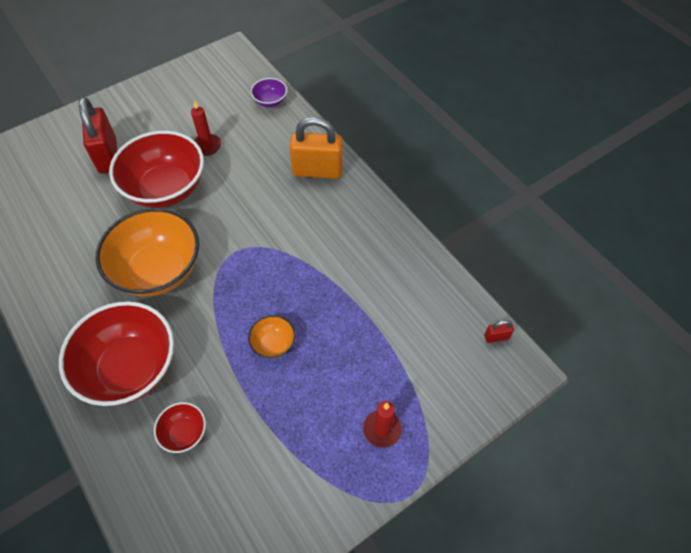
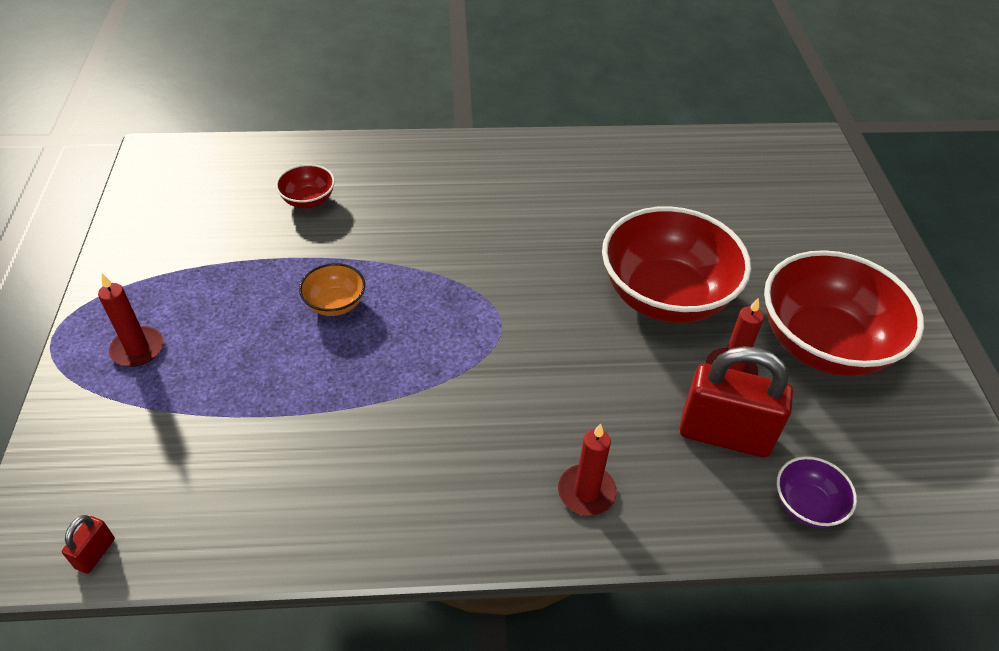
camera: 120 degrees right, 10 degrees down
(108, 156) = (768, 260): red padlock -> red padlock (724, 434)
(130, 368) = (417, 187): red bowl -> red bowl (823, 344)
(158, 270) = (529, 245): orange bowl -> none
(317, 171) = (586, 492): orange padlock -> red candle

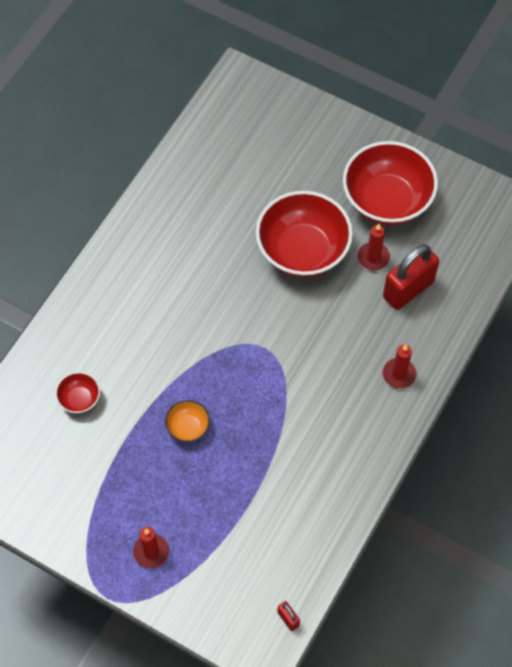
camera: 55 degrees left, 15 degrees up
(807, 505) = (467, 284): purple bowl -> none

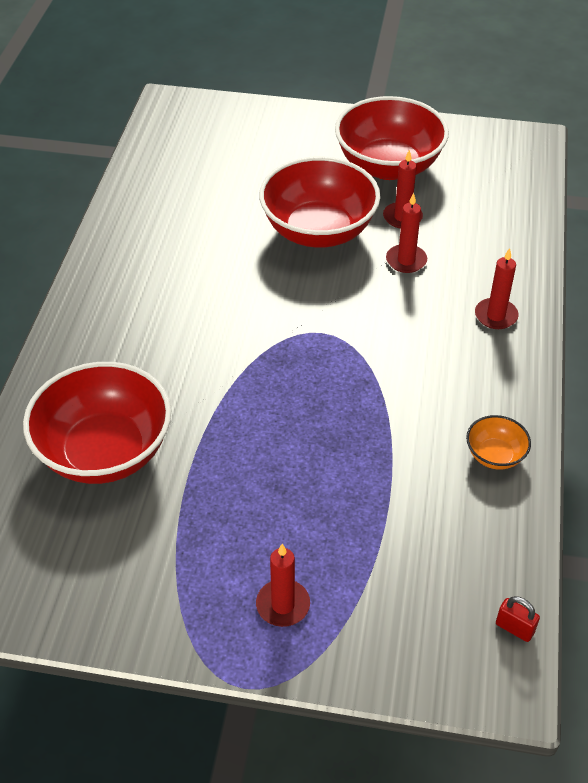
camera: 20 degrees left, 15 degrees down
(79, 399) = (105, 452): red bowl -> red bowl, size x2.25
(188, 427) = (265, 442): orange bowl -> orange bowl (495, 455)
(356, 301) = (406, 260): none -> red candle
(408, 289) = (458, 236): red padlock -> none

